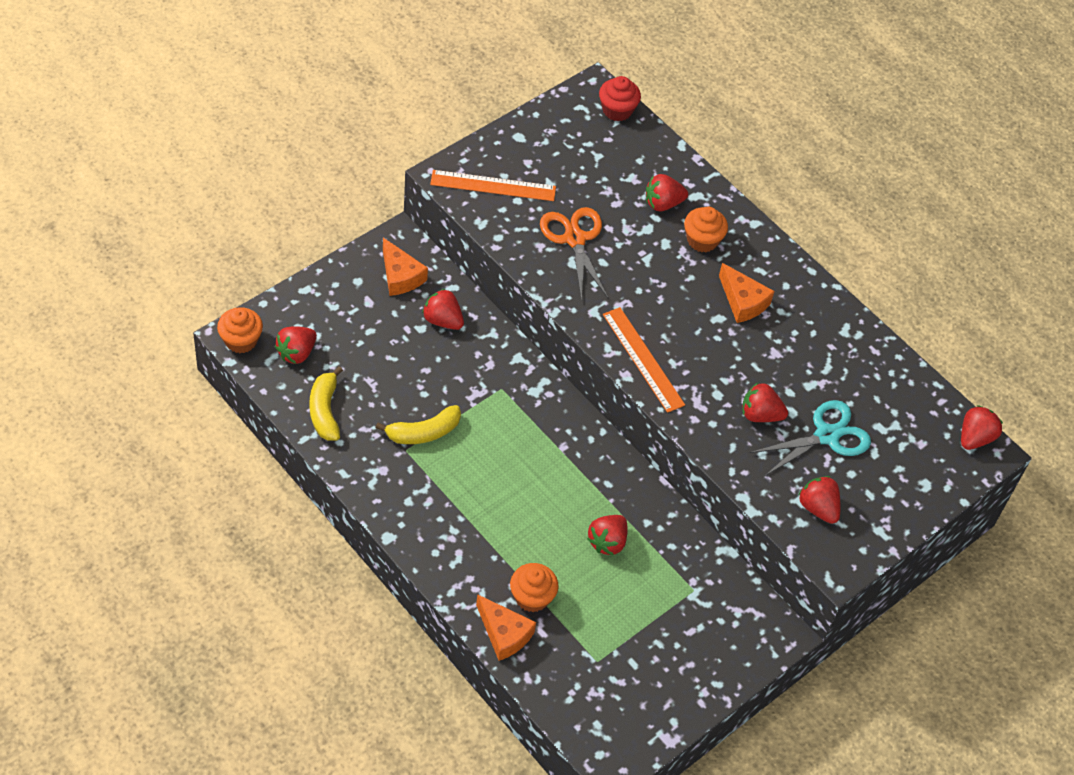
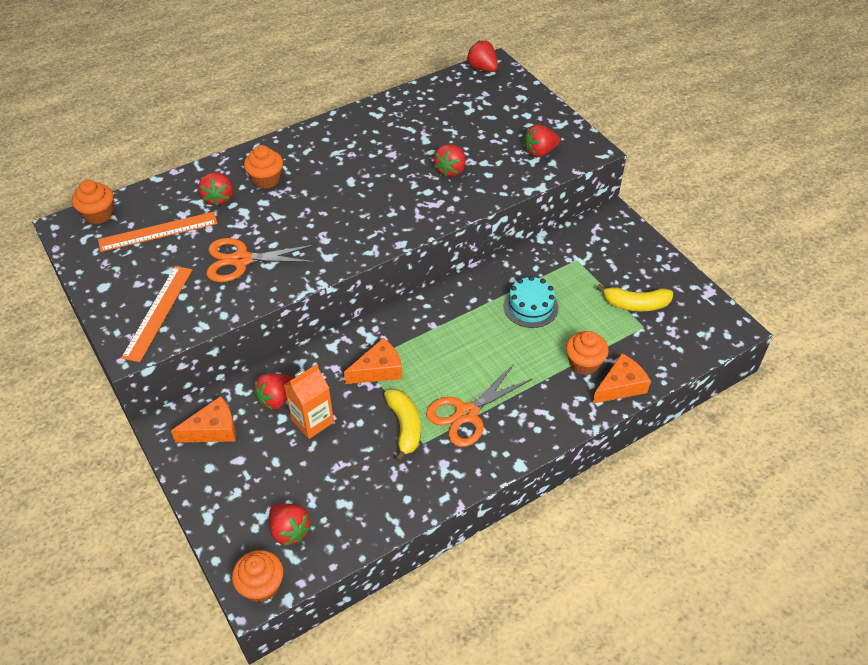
camera: 75 degrees left, 5 degrees down
(325, 411) = (367, 509): yellow banana -> yellow banana (635, 304)
(420, 354) = (312, 421): none -> orange carton
(446, 486) = (467, 414): none -> orange scissors
(607, 542) = (530, 306): red strawberry -> turquoise cake
(617, 110) = (98, 214): red cupcake -> orange cupcake
(643, 359) = (385, 231): orange ruler -> orange ruler (158, 232)
(743, 301) = (337, 164): orange cheese -> orange cheese (378, 370)
(826, 436) = (474, 138): turquoise scissors -> none

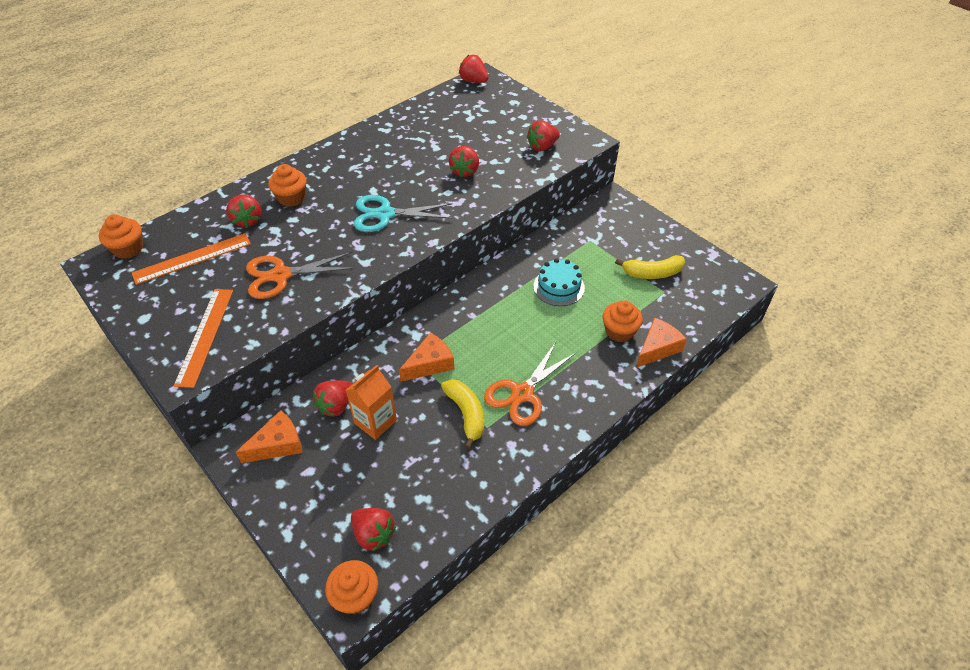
camera: 10 degrees left, 0 degrees up
(358, 208) = (385, 214): none -> turquoise scissors

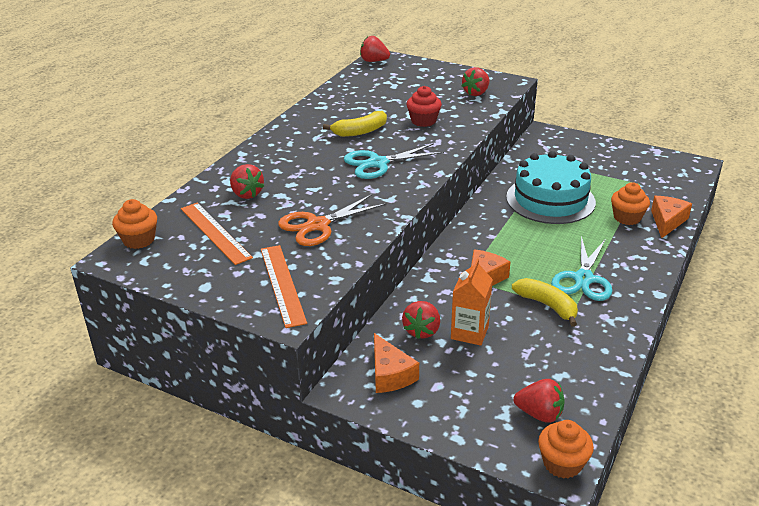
camera: 20 degrees left, 15 degrees down
(192, 258) = (215, 232): orange ruler -> orange ruler turned 75 degrees counterclockwise
(278, 444) = (390, 374): orange cheese -> orange cheese turned 120 degrees clockwise
(291, 198) = (276, 170): orange cupcake -> none
(465, 171) = (423, 121): red strawberry -> red cupcake
(522, 393) = (583, 279): orange scissors -> turquoise scissors
(559, 287) = (550, 199): turquoise cake -> turquoise cake, size x1.78
(652, 273) = (619, 173): yellow banana -> yellow banana (360, 131)

